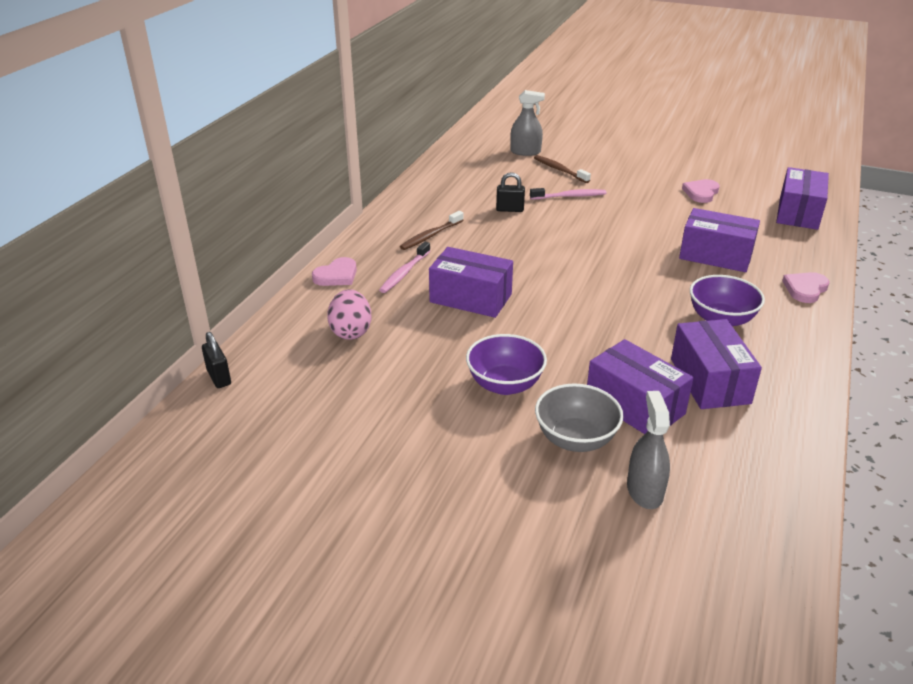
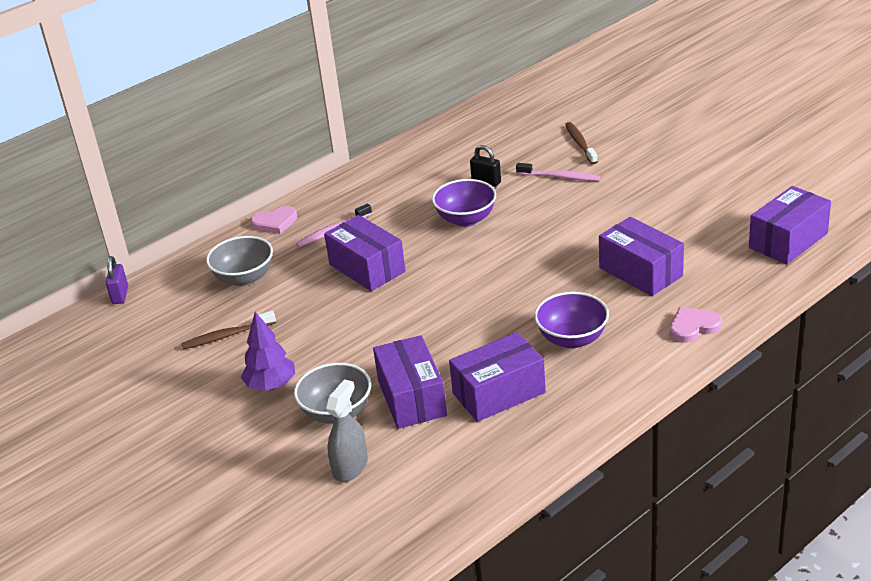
camera: 30 degrees right, 0 degrees up
(219, 377) = (120, 295): black padlock -> purple padlock
(351, 332) = (244, 278): pink egg -> grey bowl
(431, 236) = (387, 197): brown toothbrush -> brown toothbrush (227, 336)
(479, 430) = (271, 385): none -> purple tree
(505, 384) = (324, 353): purple bowl -> purple bowl (466, 219)
(525, 152) = (566, 115): grey spray bottle -> none
(701, 193) = (704, 197): pink heart -> none
(709, 381) = (498, 393): purple box -> purple box turned 45 degrees clockwise

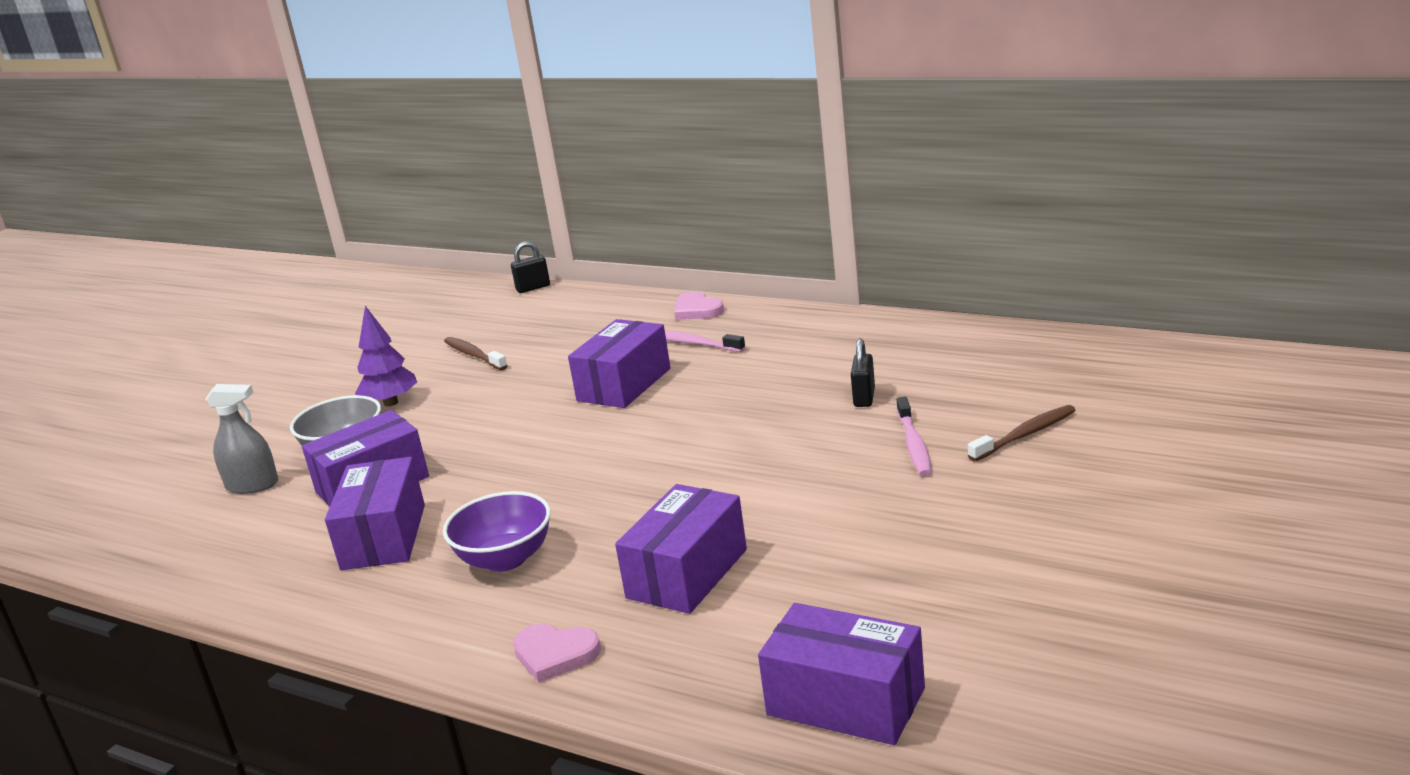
camera: 70 degrees right, 10 degrees down
(120, 295) = (533, 288): purple padlock -> black padlock
(244, 278) = (581, 330): grey bowl -> none
(466, 219) = (762, 410): purple bowl -> none
(498, 393) = (384, 537): purple box -> purple box turned 45 degrees clockwise
(693, 327) = (555, 654): pink heart -> pink heart turned 150 degrees clockwise

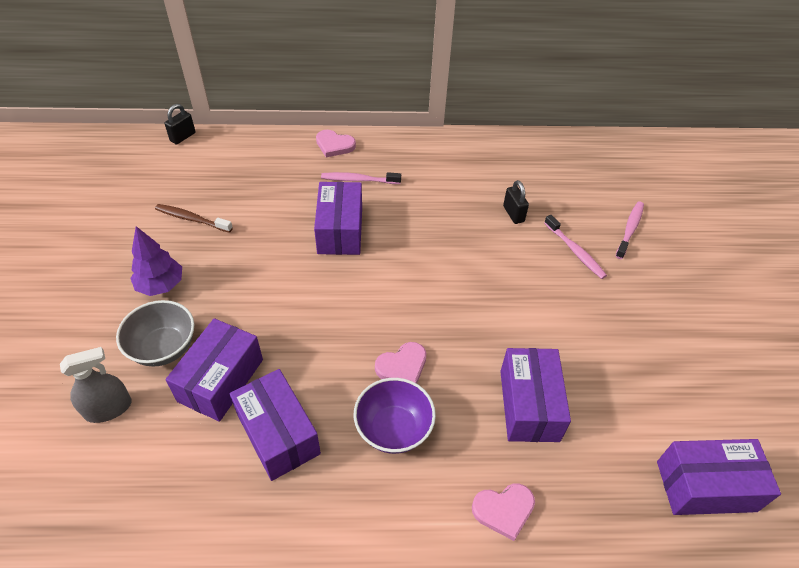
camera: 35 degrees left, 25 degrees up
(571, 510) = (402, 366): none -> pink heart
(1025, 435) = (629, 229): brown toothbrush -> pink toothbrush

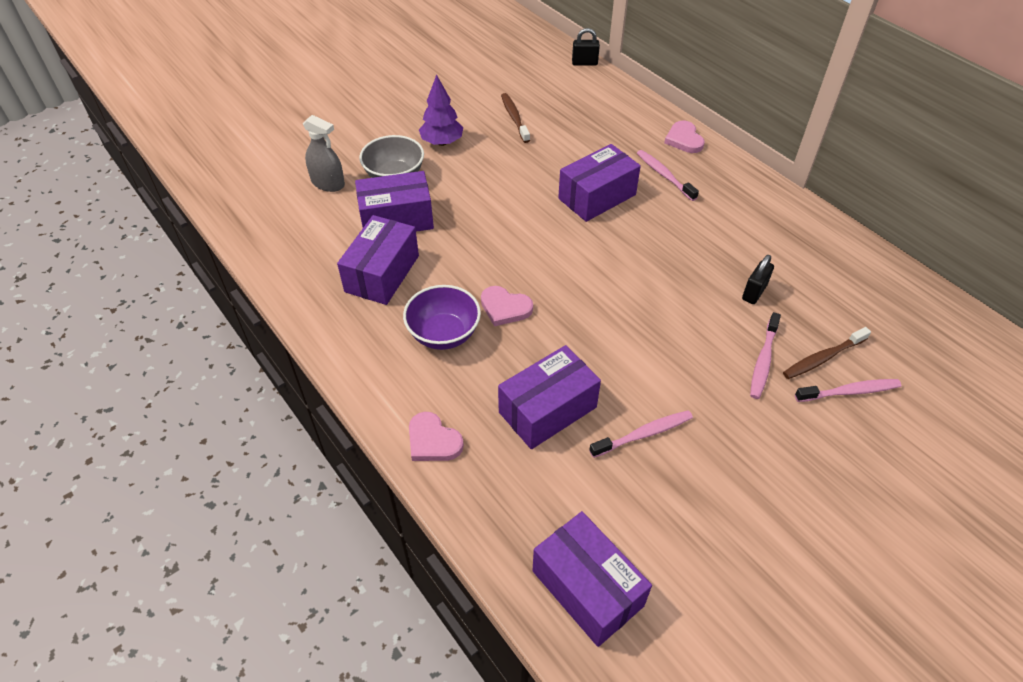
camera: 55 degrees right, 0 degrees up
(592, 360) = (643, 434): none -> pink toothbrush
(594, 222) = (823, 358): none -> brown toothbrush

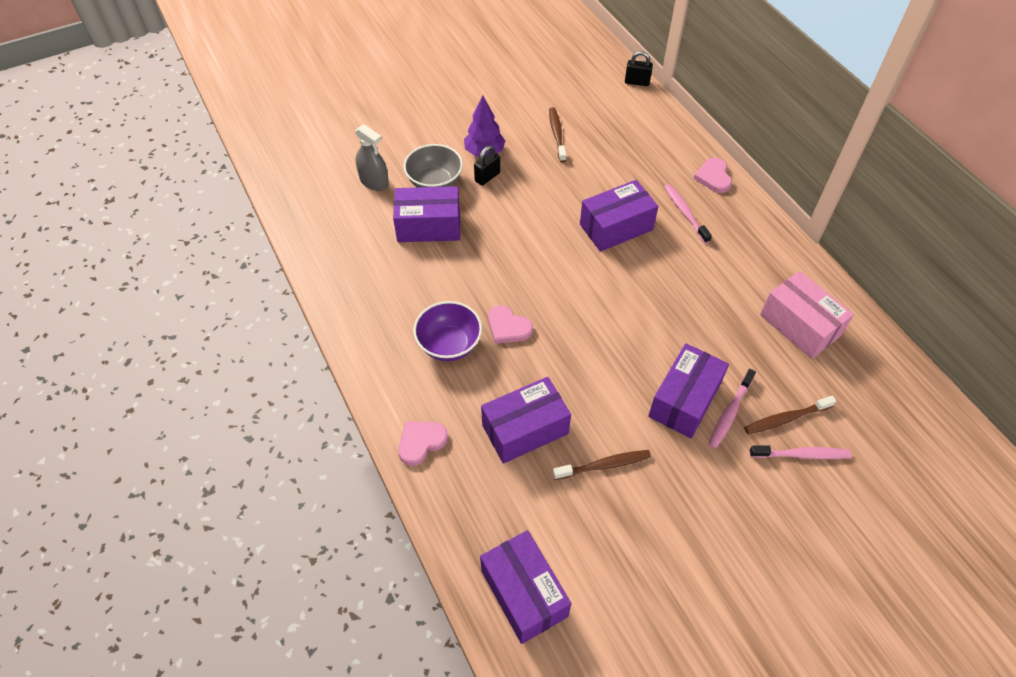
camera: 10 degrees right, 5 degrees up
(382, 273) = (406, 278): purple box -> purple box (684, 400)
(433, 441) = (421, 442): pink heart -> pink heart turned 90 degrees clockwise
(643, 434) = (604, 465): pink toothbrush -> brown toothbrush
(754, 292) = (739, 345): black padlock -> black padlock (487, 177)
(809, 266) = (799, 325): none -> pink box

